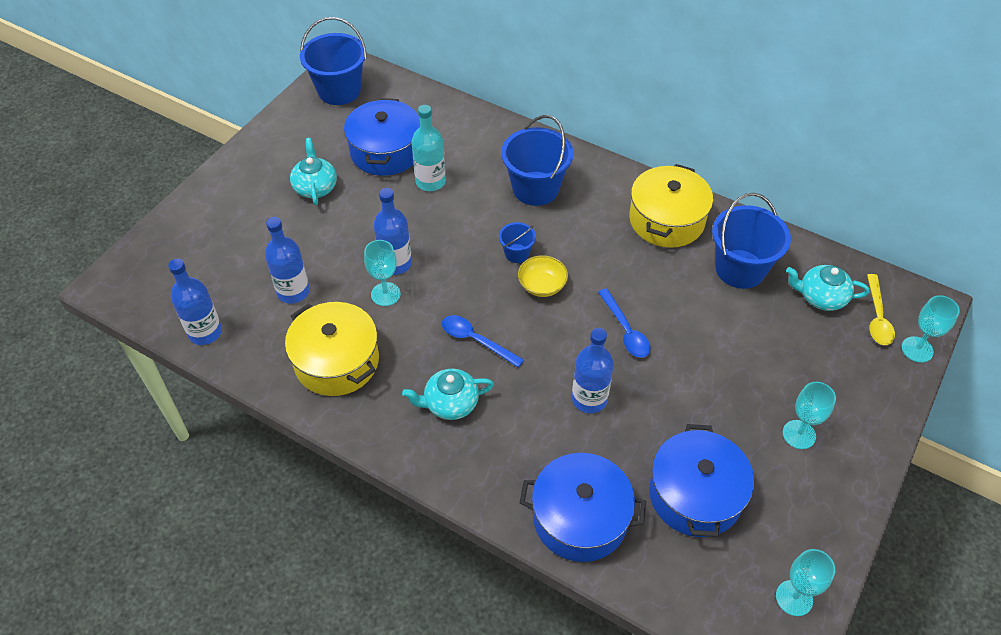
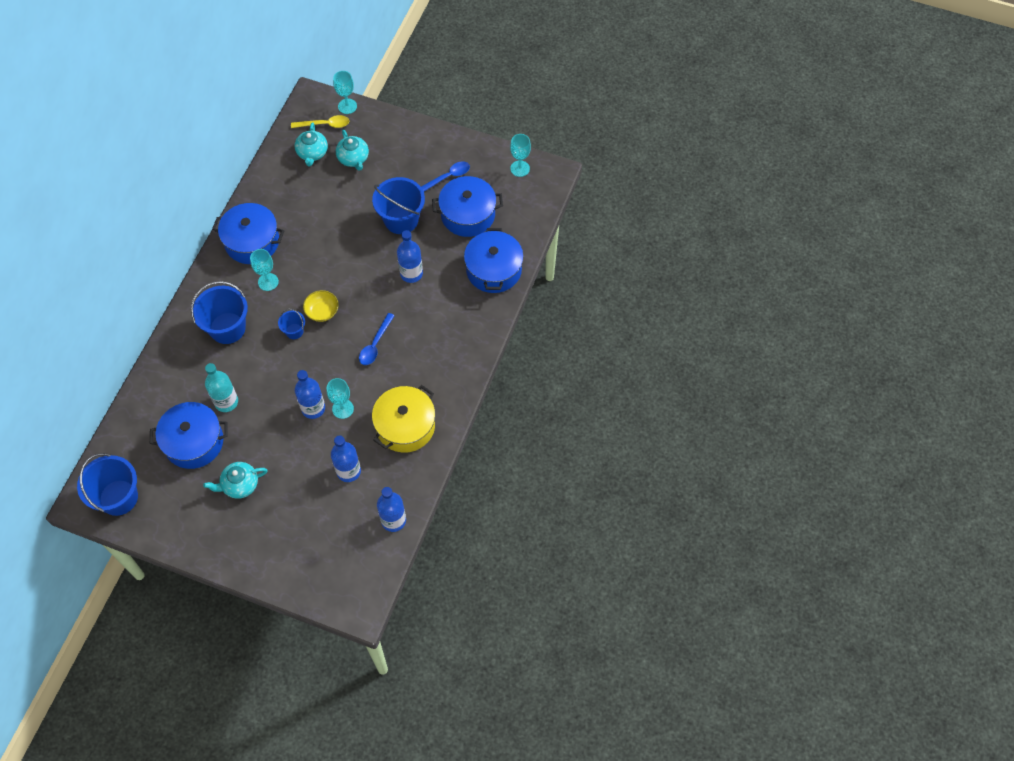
camera: 100 degrees left, 10 degrees up
(450, 403) = (427, 350): turquoise teapot -> turquoise teapot (353, 158)
(625, 330) = (354, 258): blue spoon -> blue spoon (447, 177)
(666, 220) = (252, 242): yellow pot -> blue pot
(740, 269) = (293, 197): blue bucket -> blue bucket (401, 220)
(799, 434) = (418, 165): turquoise goblet -> turquoise goblet (268, 282)

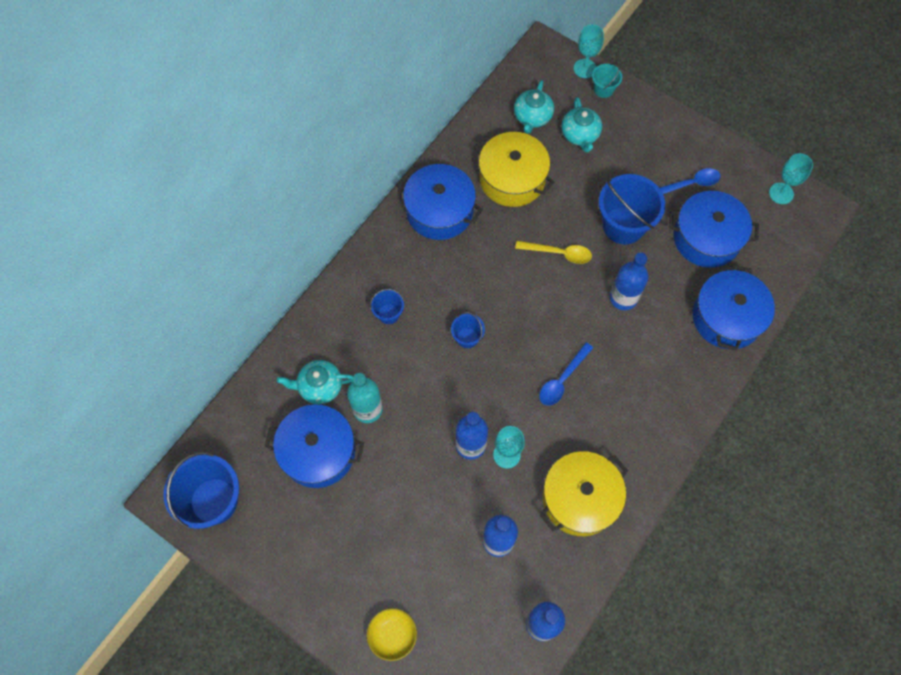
camera: 15 degrees right, 5 degrees up
(227, 328) = (388, 314): blue bucket -> blue bucket, size x0.50
(239, 485) = (361, 523): turquoise teapot -> turquoise teapot (319, 386)
(268, 282) = (448, 266): turquoise goblet -> none
(305, 204) = (512, 179): none -> yellow pot
(322, 311) = (506, 320): yellow bowl -> yellow bowl (392, 635)
(324, 124) = (553, 85): yellow spoon -> yellow spoon (558, 253)
(365, 119) = (603, 89): none -> turquoise bucket

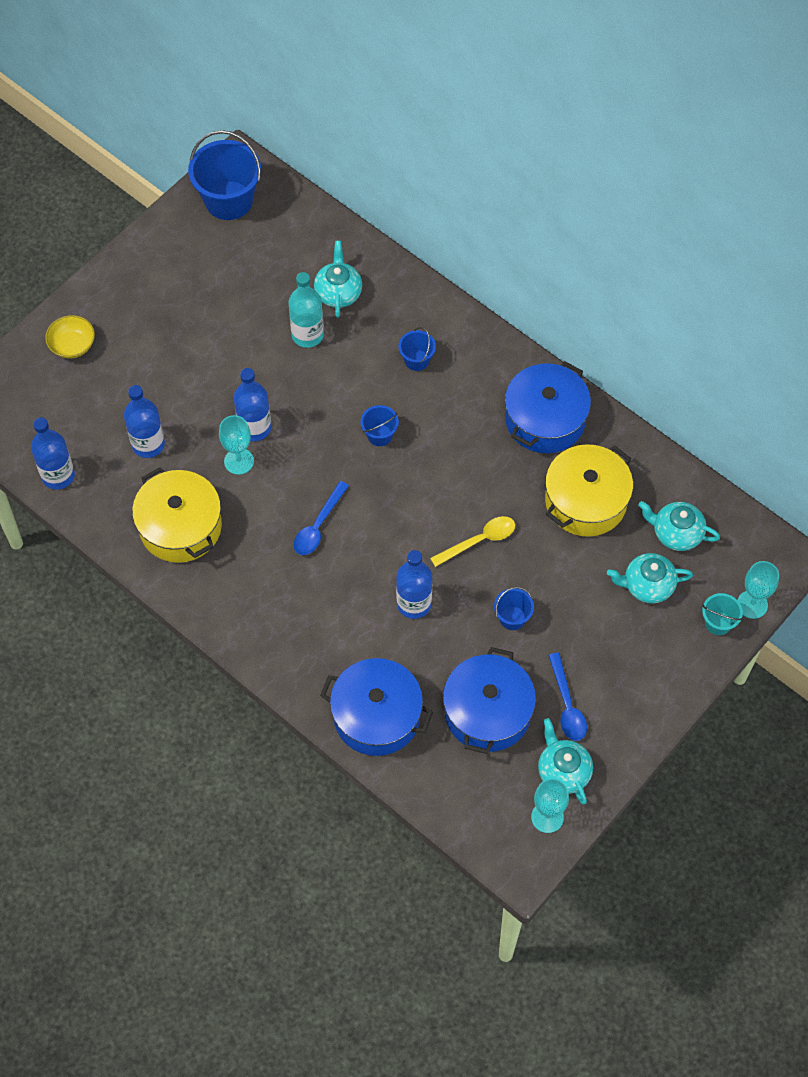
camera: 95 degrees right, 5 degrees down
(318, 452) = (266, 289): blue pot -> none
(558, 253) = (479, 541): yellow spoon -> yellow spoon turned 135 degrees counterclockwise
(562, 379) = (318, 526): blue spoon -> blue spoon turned 105 degrees counterclockwise
(623, 225) = (512, 618): blue bucket -> blue bucket, size x0.50
(742, 184) = (563, 771): none -> turquoise teapot

